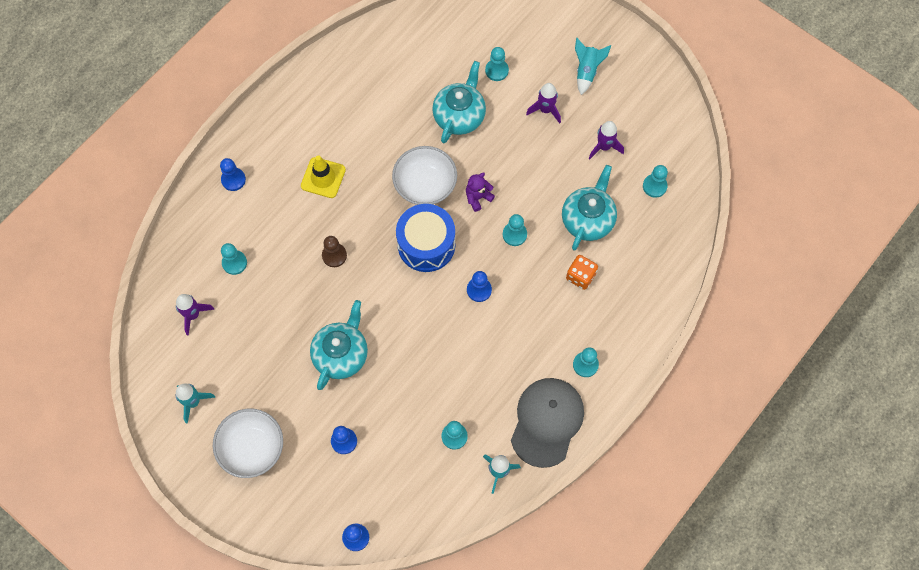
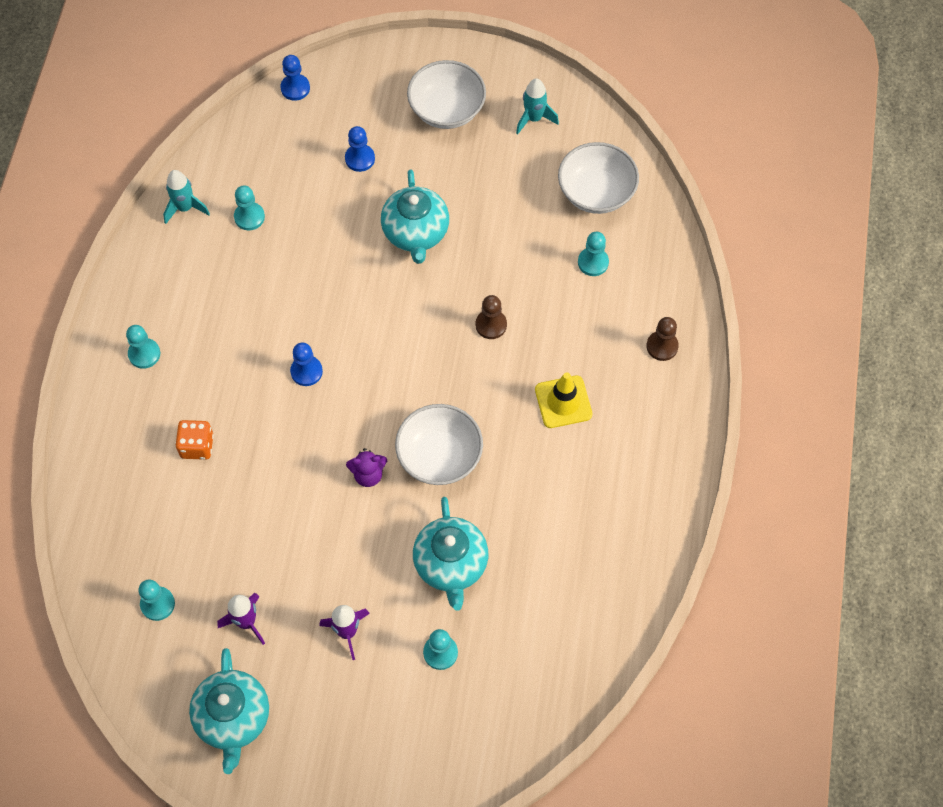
camera: 150 degrees right, 5 degrees down
(193, 315) = (596, 192): purple rocket -> white bowl
(233, 180) = (662, 346): blue pawn -> brown pawn
(426, 245) = (395, 389): blue drum -> none
(478, 197) = (368, 474): purple teddy bear -> purple teddy bear turned 60 degrees clockwise
(514, 234) = (300, 454): turquoise pawn -> none
(547, 422) = (158, 277): grey cap -> none
(587, 71) = (321, 718): turquoise rocket -> none
(588, 219) = (221, 517): turquoise teapot -> turquoise teapot (233, 718)

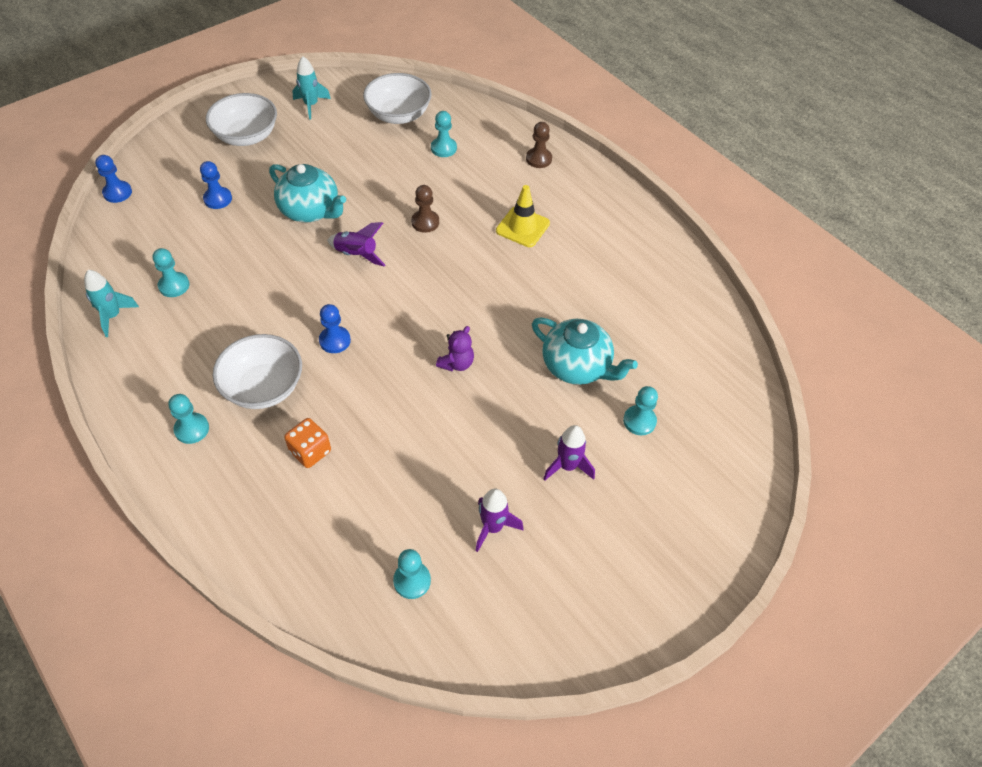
camera: 50 degrees left, 10 degrees down
(233, 718) = (566, 599): turquoise teapot -> none
(404, 308) = (356, 255): none -> purple rocket
(439, 456) = (488, 315): white bowl -> white bowl (263, 387)

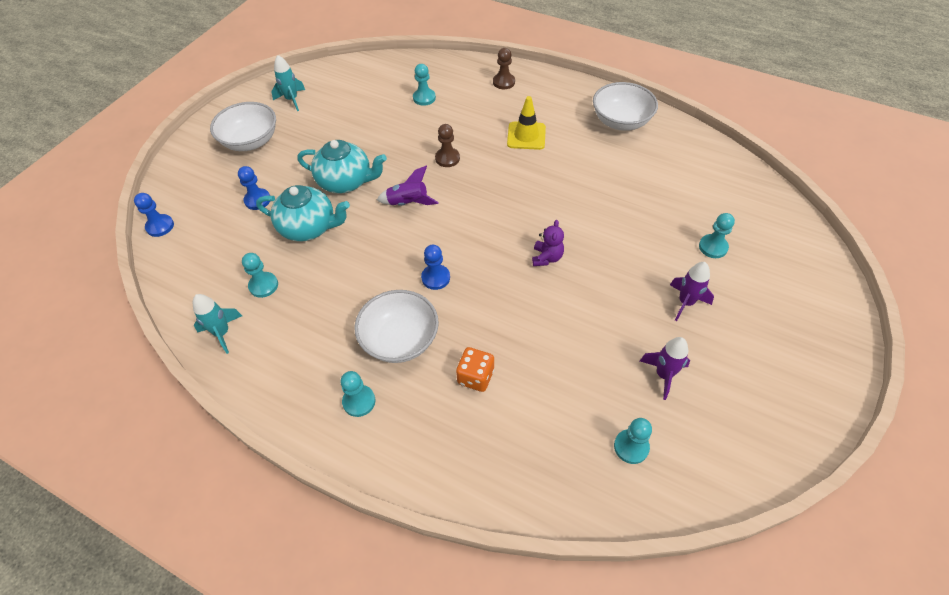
camera: 20 degrees left, 0 degrees up
(399, 115) = (371, 84): white bowl -> white bowl (621, 121)
(577, 366) = (639, 224): turquoise teapot -> turquoise teapot (309, 227)

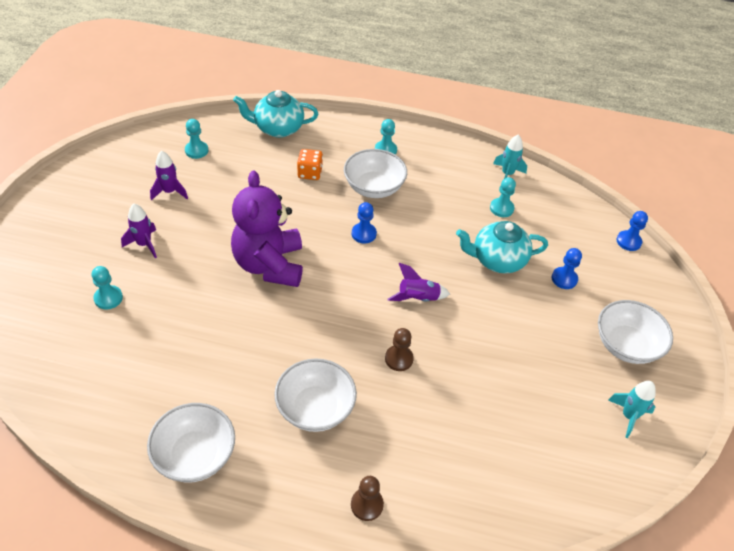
camera: 160 degrees right, 5 degrees down
(346, 182) = (492, 312): turquoise teapot -> turquoise teapot (278, 128)
(424, 98) = (465, 451): turquoise pawn -> none
(526, 136) = (315, 408): yellow traffic cone -> white bowl
(547, 257) = (269, 265): purple teddy bear -> purple teddy bear, size x2.45

